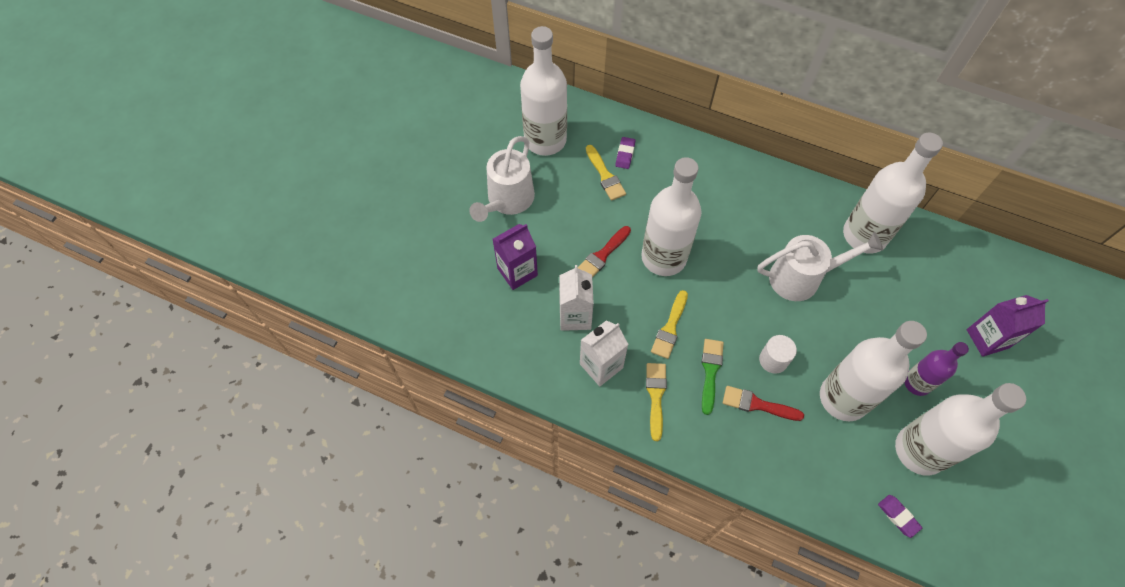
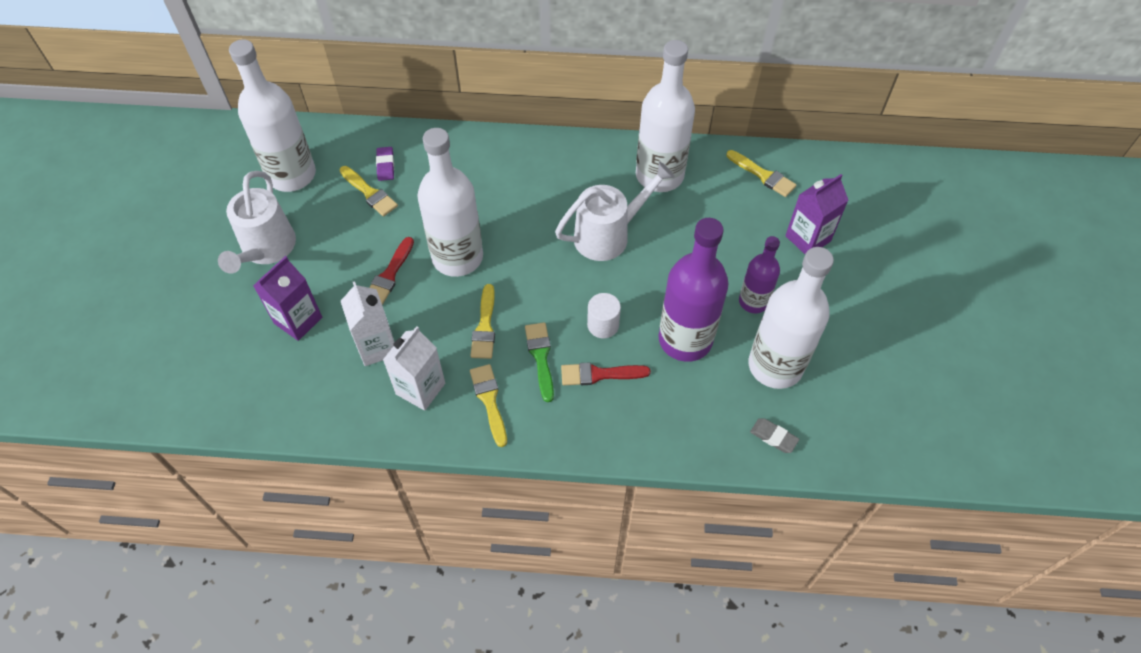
camera: 20 degrees left, 5 degrees down
(843, 398) = (685, 339): white bottle -> purple bottle
(898, 516) = (773, 437): purple eraser -> grey eraser
(962, 264) = (763, 175): none -> yellow brush

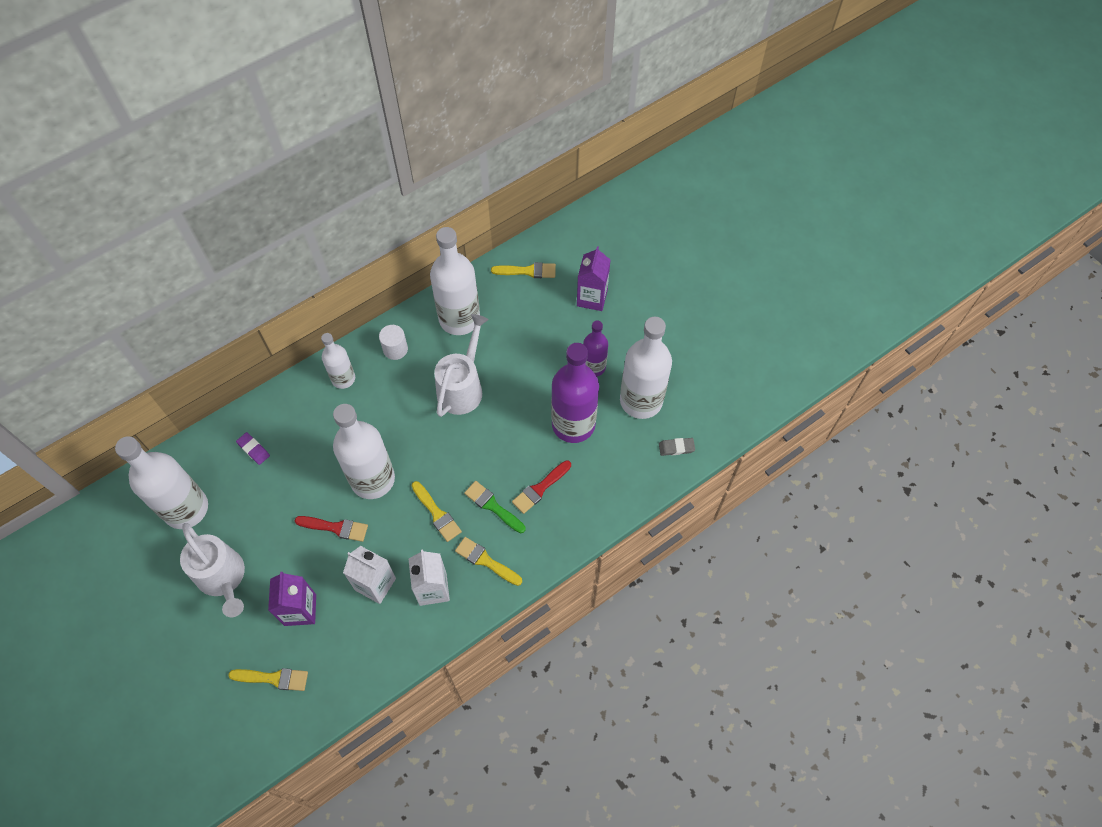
camera: 40 degrees left, 5 degrees up
(370, 193) = (262, 479): yellow brush -> yellow brush (273, 678)
(389, 275) = (336, 528): red brush -> red brush turned 60 degrees counterclockwise
(510, 158) = (343, 378): none -> white bottle
(603, 325) = (513, 453): white cylinder -> white cylinder (395, 349)

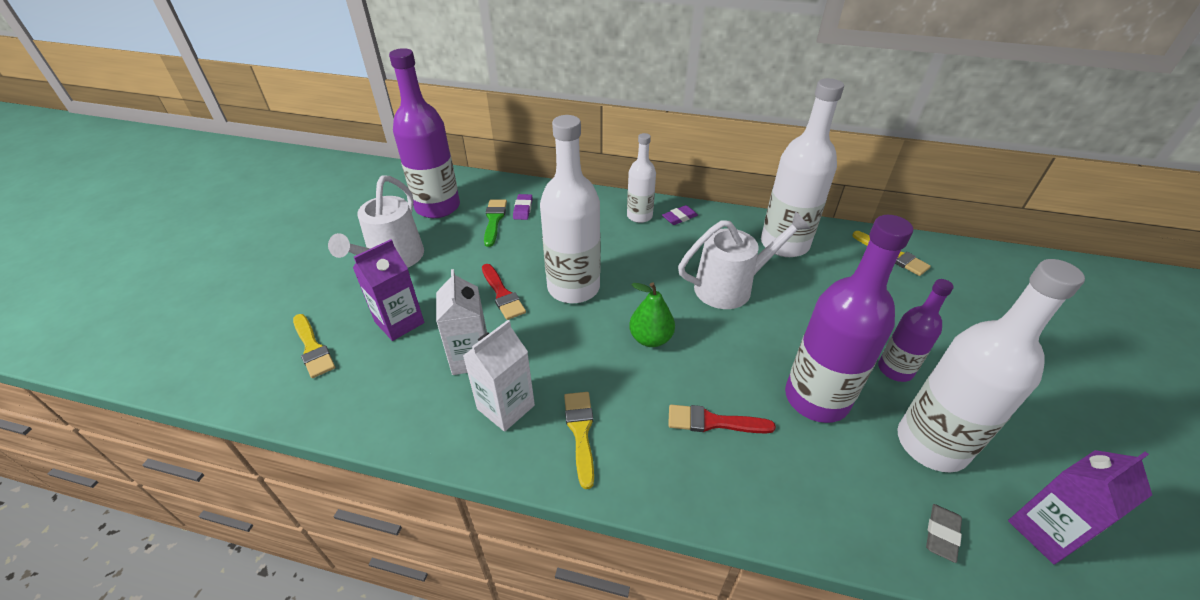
camera: 50 degrees right, 20 degrees down
(186, 508) = (437, 207): white bottle -> purple bottle
(371, 355) = (679, 217): none -> purple eraser
(395, 349) = (703, 226): white cylinder -> none
(437, 514) = (589, 354): yellow brush -> none
(457, 470) = (650, 338): none -> green pear
(492, 506) = (646, 393): green brush -> green brush (494, 220)
(592, 298) = (950, 316): purple carton -> purple carton (1045, 531)
(676, 448) = (941, 534): grey eraser -> grey eraser turned 75 degrees clockwise

